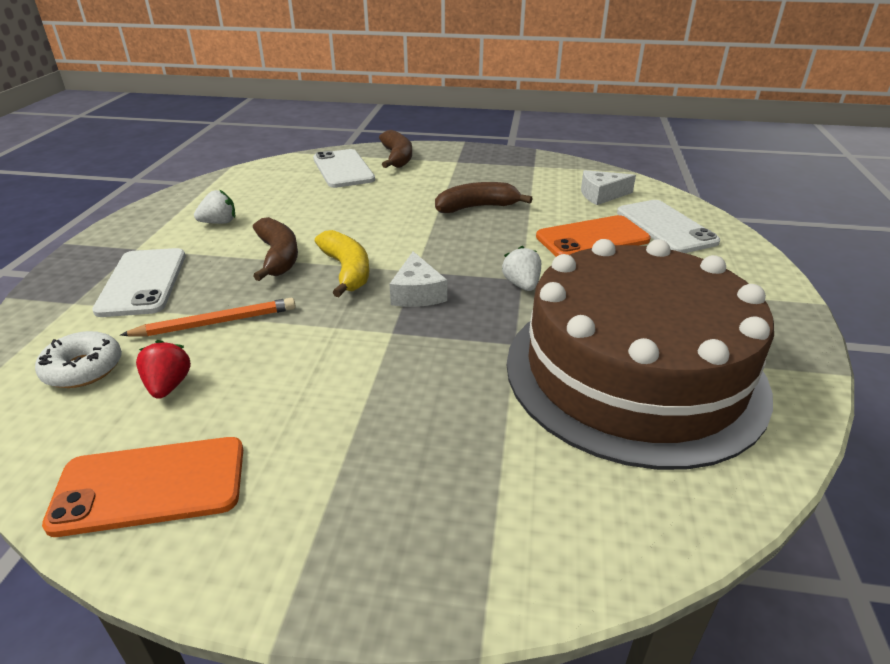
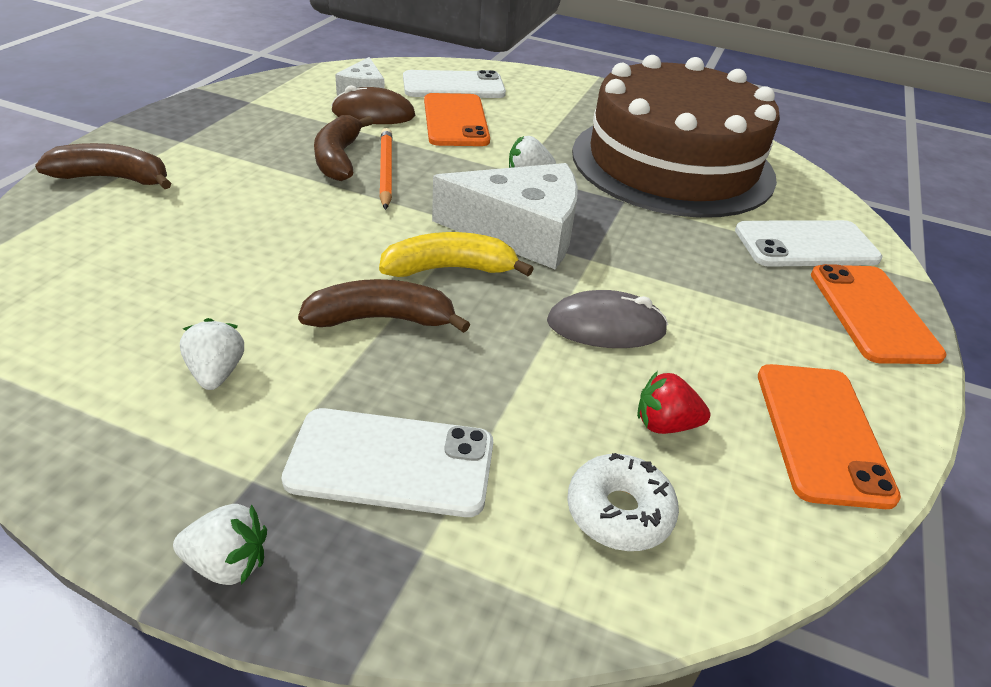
camera: 80 degrees left, 5 degrees up
(82, 254) = (228, 563): none -> white strawberry
(216, 323) = (537, 382): orange pencil -> orange pencil (386, 171)
(291, 348) = (606, 326): none -> grey mouse
(343, 169) = (107, 229): white phone -> white phone (806, 245)
(367, 556) = (873, 313): none -> orange phone
(417, 293) = (521, 232): white cheese -> white cheese, size x1.85
(564, 205) = (373, 114): none -> brown mouse

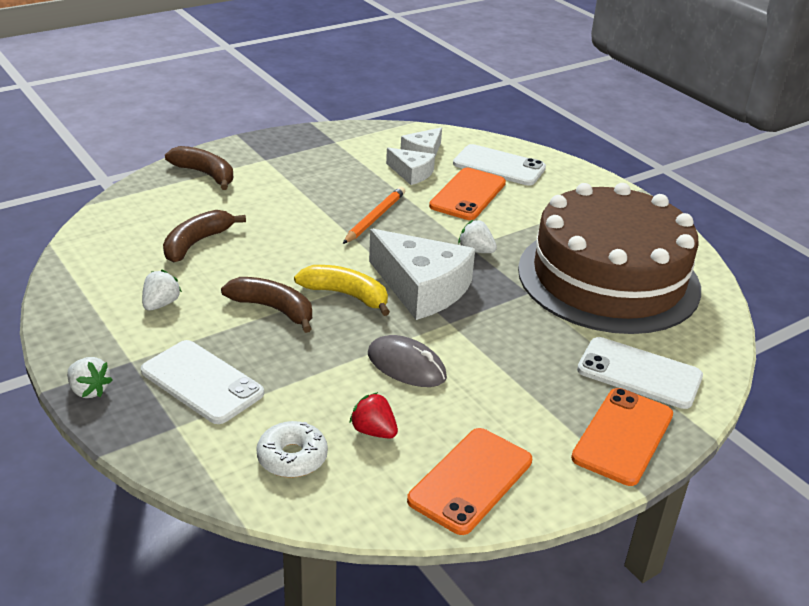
camera: 35 degrees right, 5 degrees down
(338, 158) = (352, 200): brown banana -> brown banana (196, 243)
(373, 114) = (411, 173): brown mouse -> white cheese

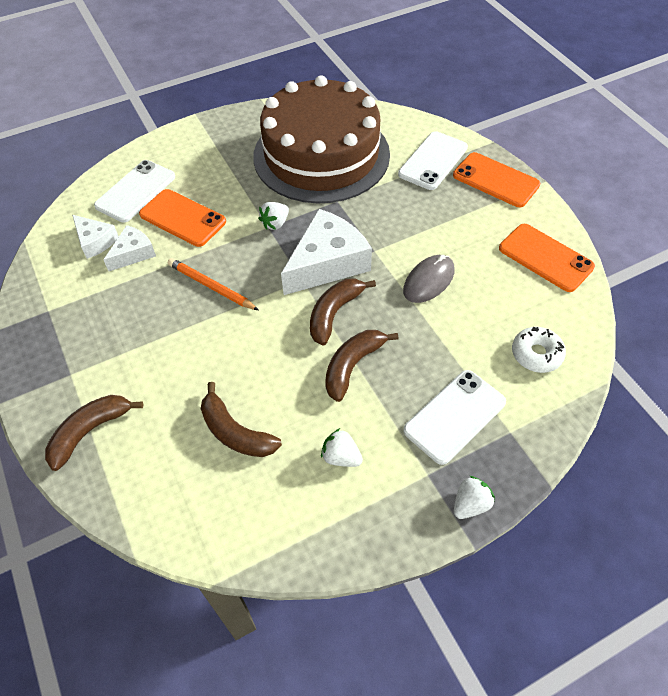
camera: 80 degrees left, 20 degrees up
(346, 295) = (334, 313): yellow banana -> brown banana
(373, 431) = (503, 305): red strawberry -> none

